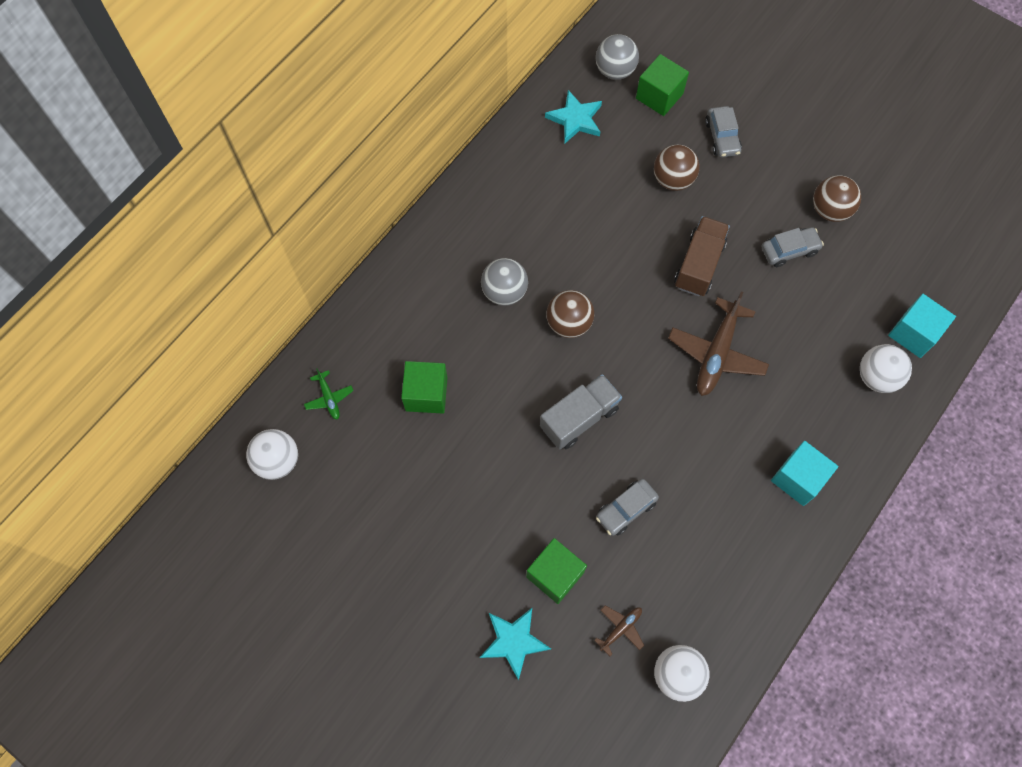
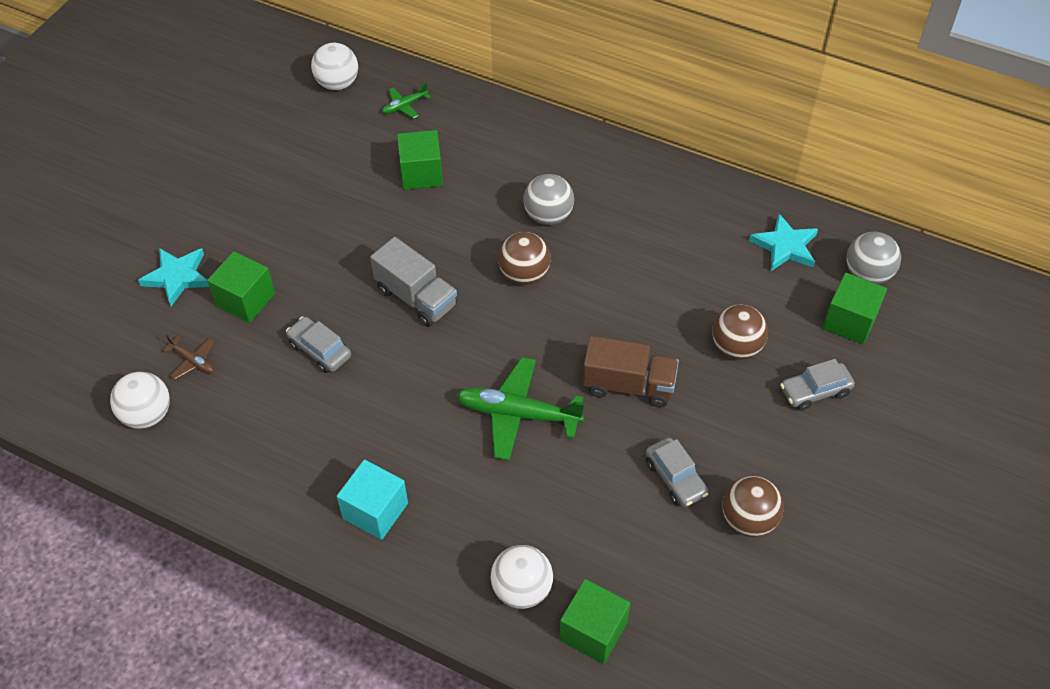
camera: 80 degrees right, 15 degrees down
(716, 353) = (517, 414): brown plane -> green plane
(913, 333) = (593, 631): turquoise cube -> green cube

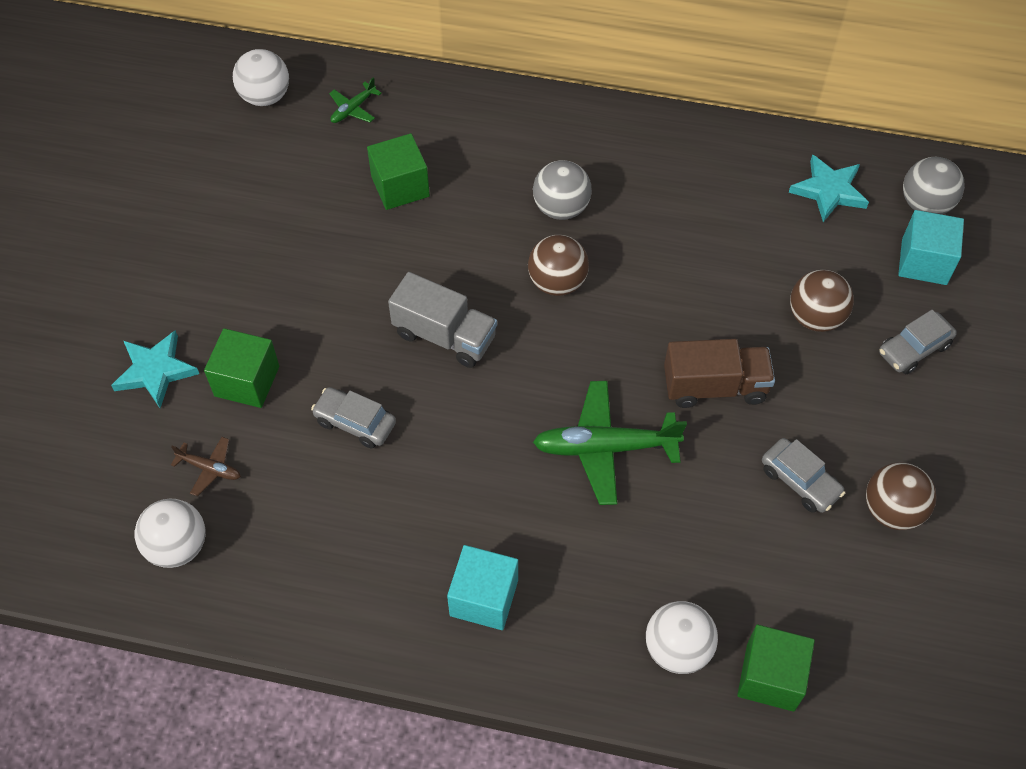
camera: 15 degrees left, 5 degrees up
(849, 321) = (924, 262): green cube -> turquoise cube

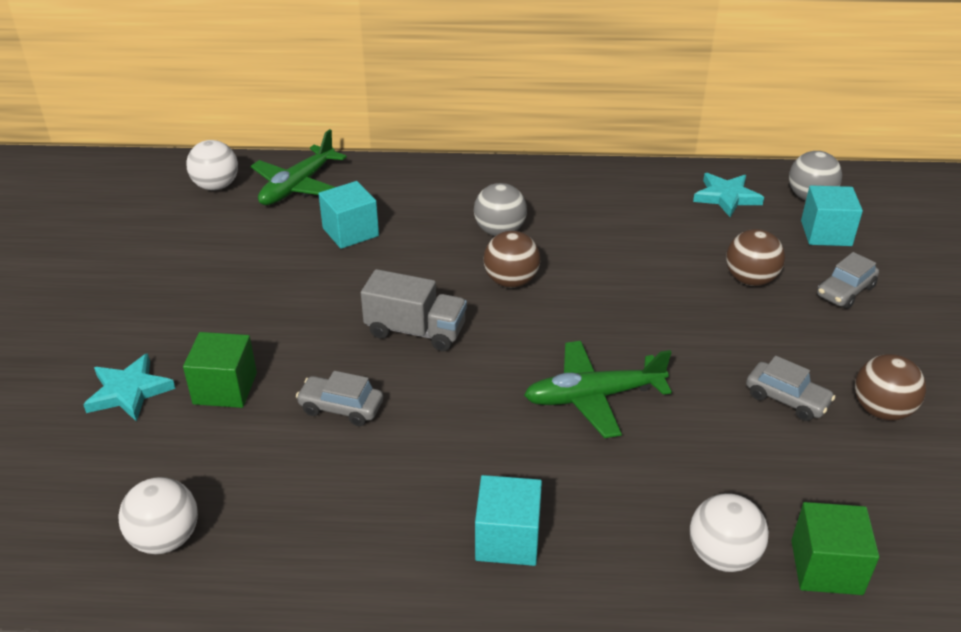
camera: 10 degrees left, 20 degrees down
(210, 469) = (194, 465): brown plane -> none
(353, 109) = (297, 186): green plane -> green plane, size x2.05
(400, 186) = (350, 232): green cube -> turquoise cube
(715, 386) = (680, 338): brown truck -> none

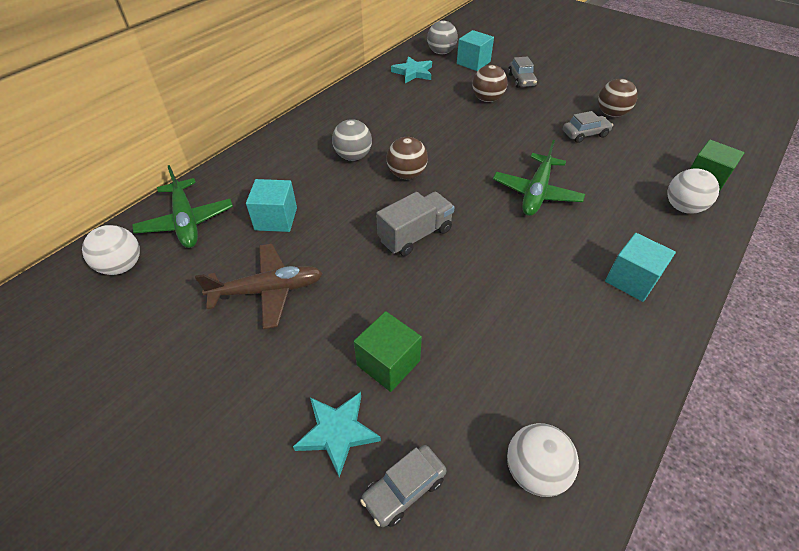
camera: 55 degrees left, 10 degrees up
(254, 275) = (268, 291): none -> brown plane
(341, 408) = (462, 305): grey car -> grey car (404, 489)

